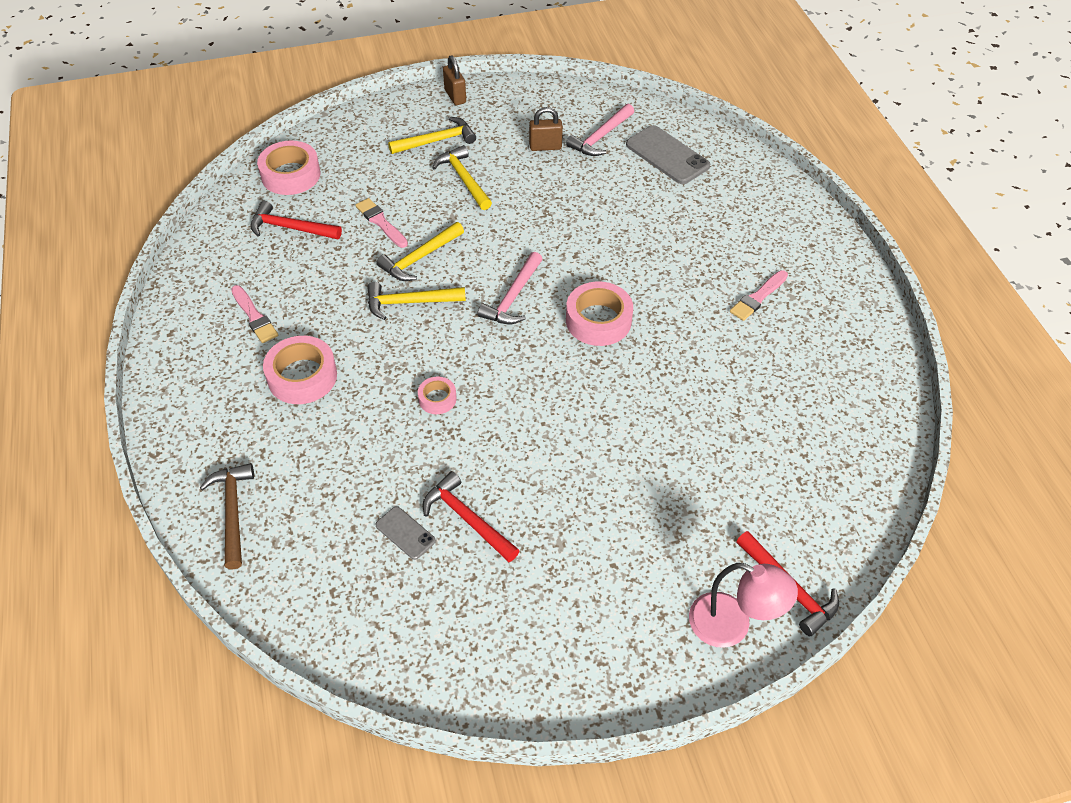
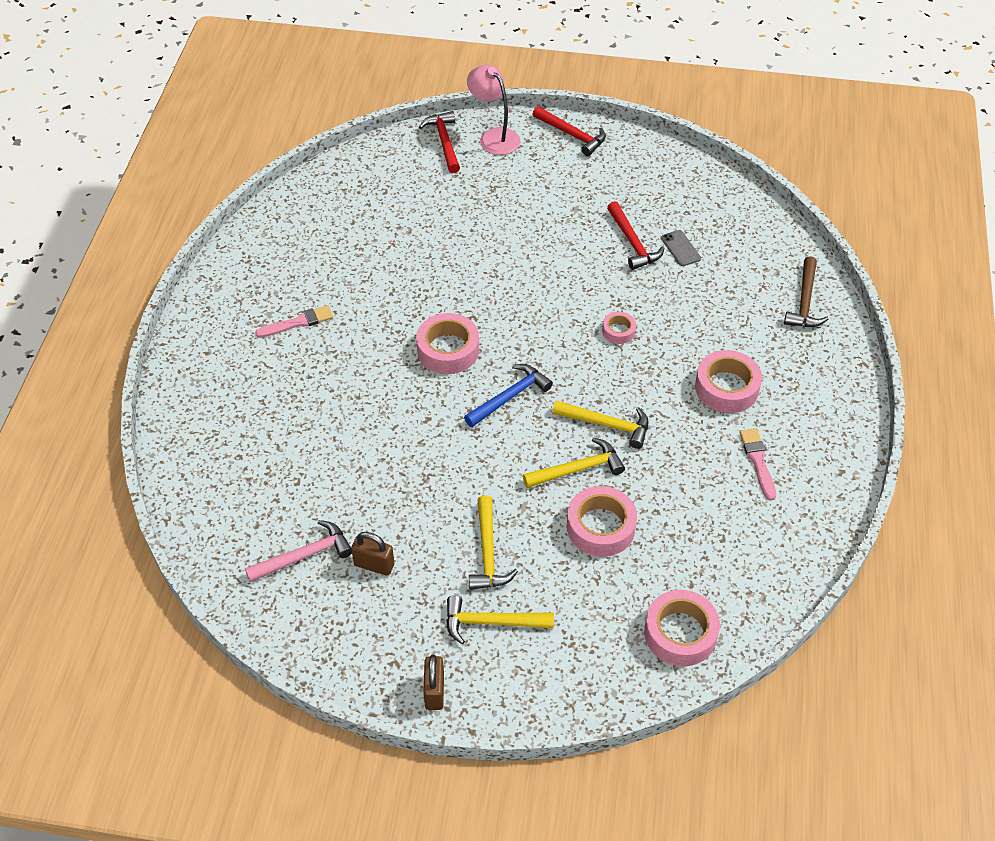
camera: 155 degrees left, 0 degrees up
(290, 228) = (699, 555): red hammer -> red hammer (572, 135)
(381, 222) = (600, 527): pink brush -> pink tape
(513, 297) = (510, 397): pink hammer -> blue hammer
(667, 155) = (253, 502): grey phone -> none

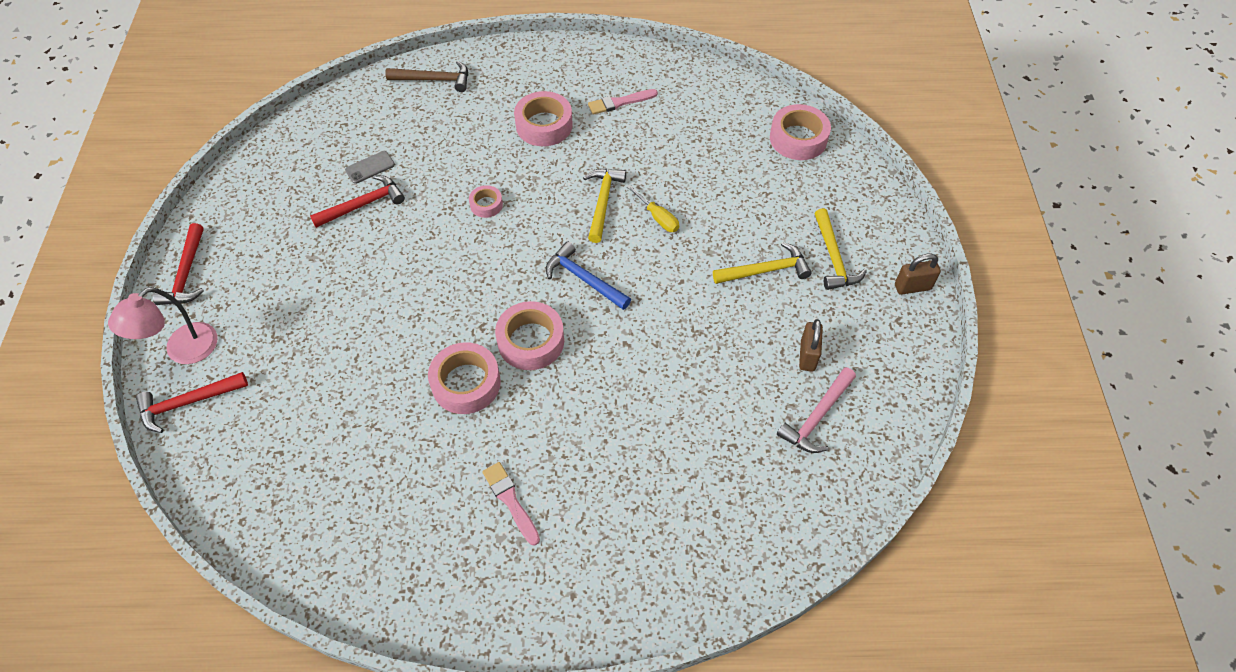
camera: 100 degrees left, 5 degrees up
(304, 555) = (817, 417): pink hammer -> pink hammer turned 105 degrees counterclockwise
(572, 135) = (186, 274): red hammer -> red hammer turned 150 degrees clockwise
(578, 469) = (657, 217): yellow hammer -> yellow screwdriver
(600, 527) = (715, 196): pink tape -> pink tape (466, 383)

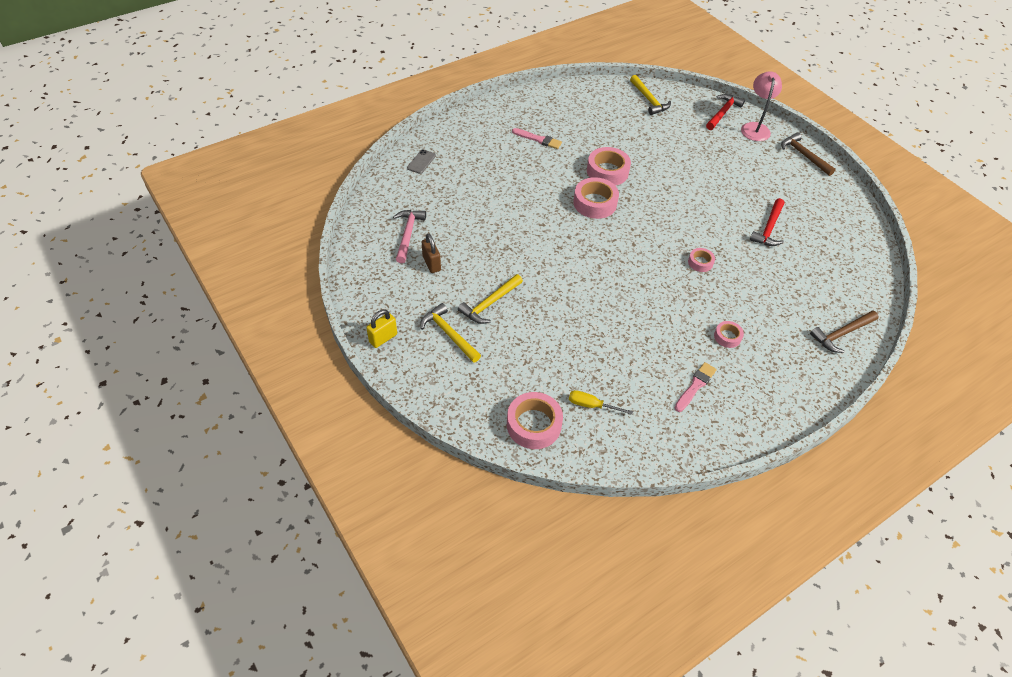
camera: 145 degrees right, 5 degrees down
(186, 274) = (804, 155): red hammer -> brown hammer
(370, 167) = (795, 251): grey phone -> grey phone (421, 162)
(544, 125) = (727, 337): pink tape -> pink tape, size x0.54
(584, 279) = (597, 247): blue hammer -> none
(603, 202) = (631, 299): yellow hammer -> yellow hammer (649, 100)
(657, 217) = (587, 306): yellow screwdriver -> yellow screwdriver (591, 405)
(912, 287) = (383, 338): brown padlock -> yellow padlock

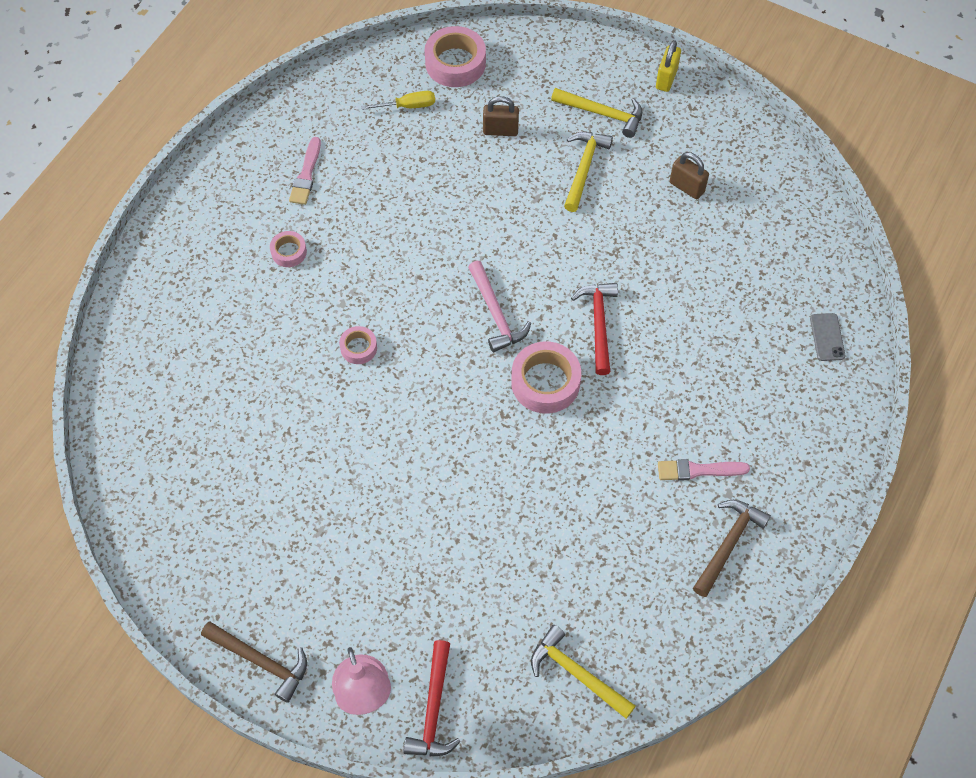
camera: 155 degrees right, 10 degrees up
(408, 234) = (746, 213): pink hammer -> pink hammer (496, 314)
(531, 355) = (500, 131): none -> brown padlock
(607, 171) = (559, 454): pink tape -> none
(769, 228) = (281, 457): red hammer -> red hammer (598, 324)
(841, 334) = (147, 320): brown hammer -> brown hammer (728, 544)

